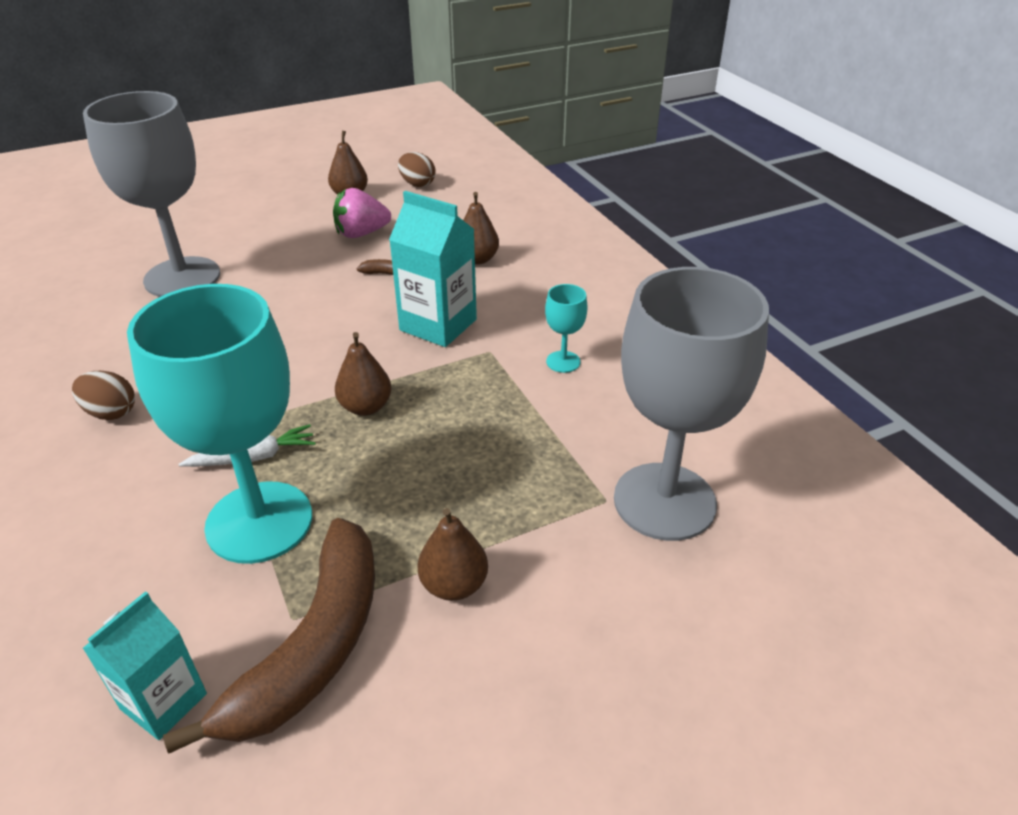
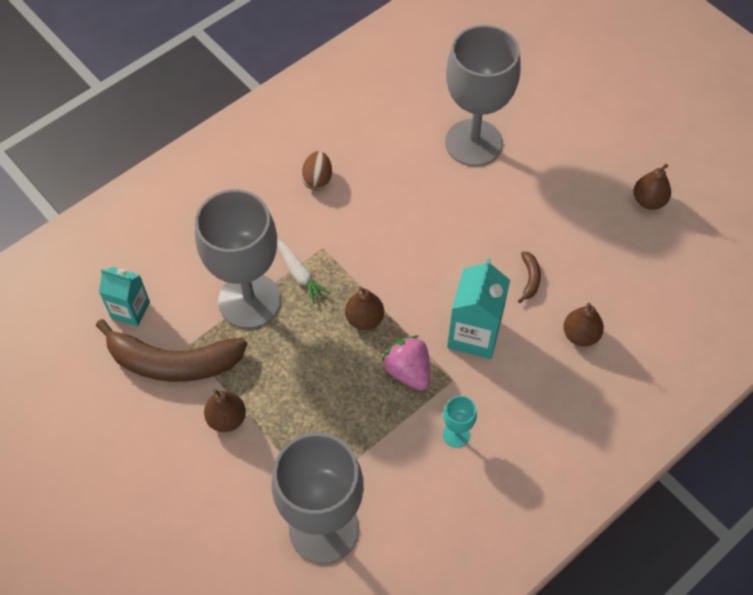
camera: 75 degrees right, 20 degrees up
(259, 522) = (249, 300): turquoise goblet -> grey goblet
(361, 234) = (586, 234): pink strawberry -> pink strawberry (408, 371)
(417, 184) = (695, 247): brown egg -> none

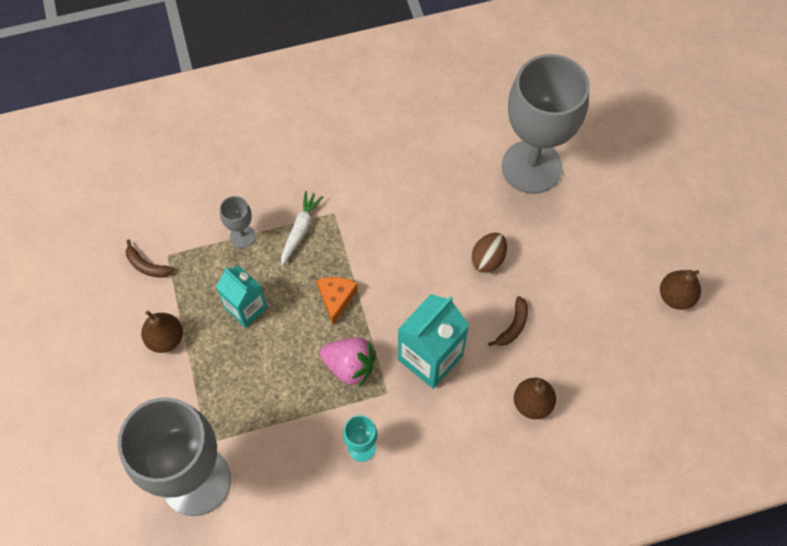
camera: 25 degrees right, 5 degrees up
(130, 310) = (135, 201): turquoise carton -> turquoise carton (246, 308)
(173, 362) = (147, 266): brown banana -> brown banana, size x0.40
(249, 300) = (242, 236): grey goblet -> grey goblet, size x0.41
(300, 274) = (300, 230): white carrot -> white carrot turned 150 degrees counterclockwise
(317, 179) = (364, 144): brown egg -> brown egg (487, 260)
(364, 319) = (336, 298): brown pear -> orange cheese
(408, 371) = (349, 366): pink strawberry -> pink strawberry turned 120 degrees clockwise

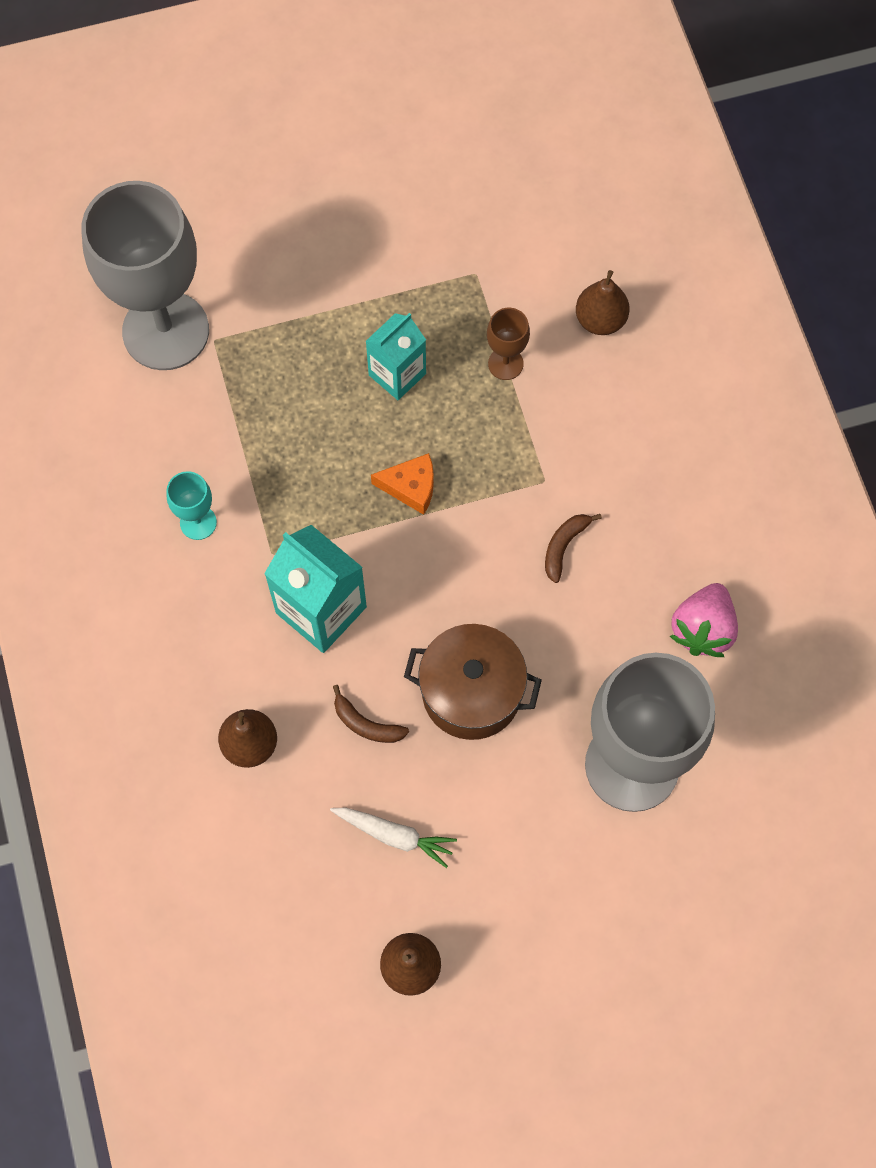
camera: 90 degrees right, 5 degrees up
(147, 266) = (459, 250): brown banana -> brown banana (564, 546)
(166, 339) = (354, 281): brown pear -> brown pear (600, 320)
(242, 236) = (505, 364): grey goblet -> brown goblet
(300, 230) = (516, 437): white carrot -> white carrot (394, 835)
(349, 366) = (310, 506): pink strawberry -> pink strawberry (702, 629)
(487, 260) = (471, 692): brown egg -> brown pot

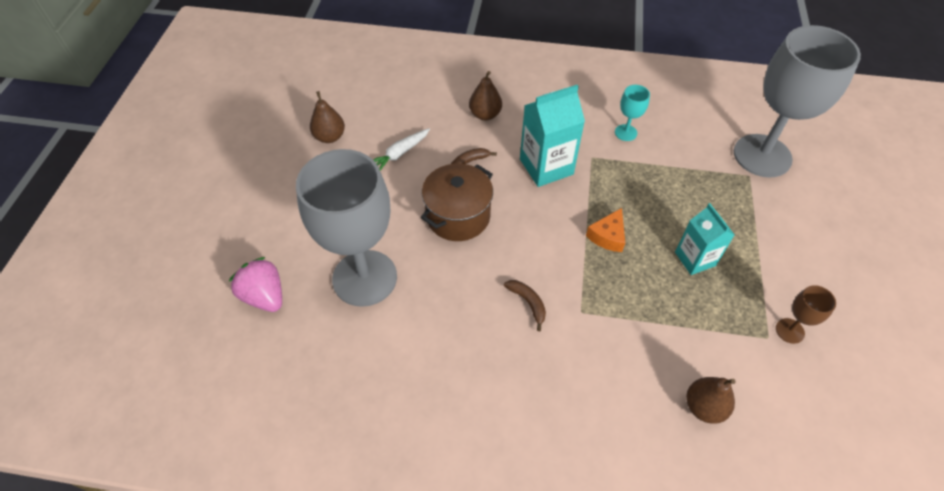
camera: 115 degrees right, 15 degrees down
(505, 364) = (683, 326): brown goblet -> brown goblet (790, 331)
(702, 629) = (426, 360): pink strawberry -> pink strawberry (264, 296)

